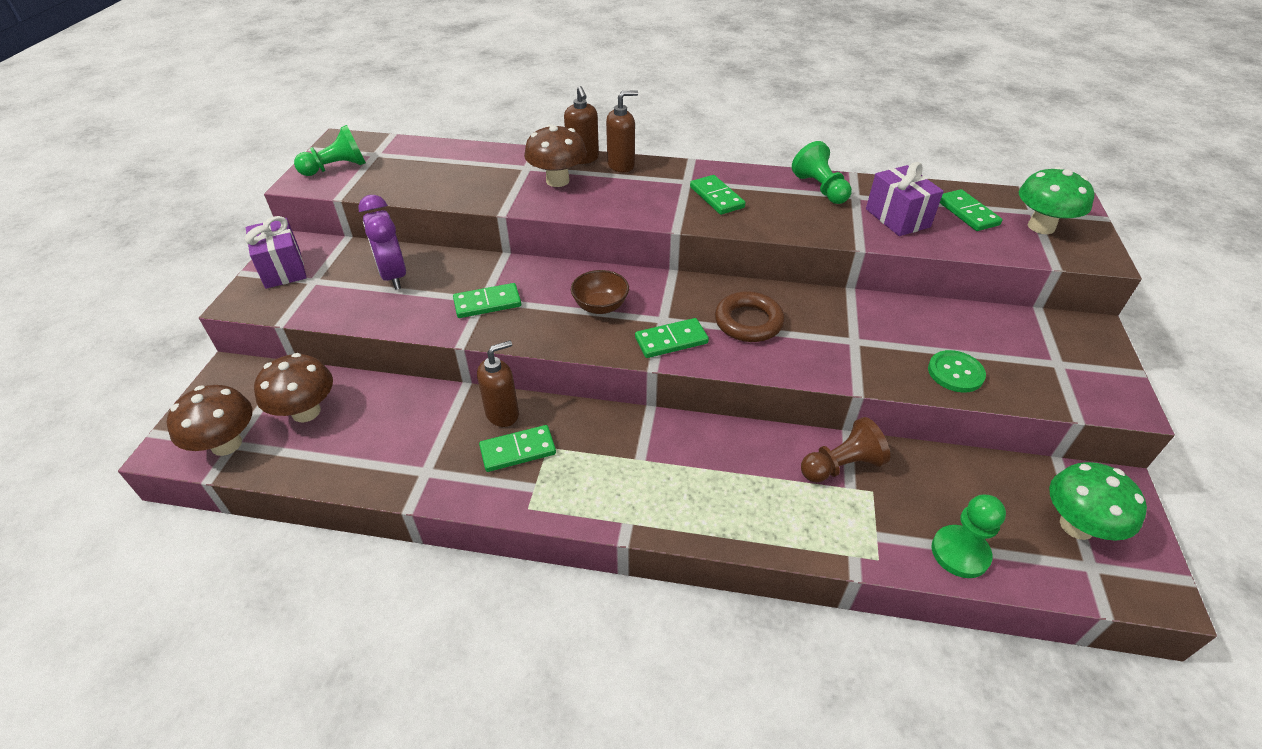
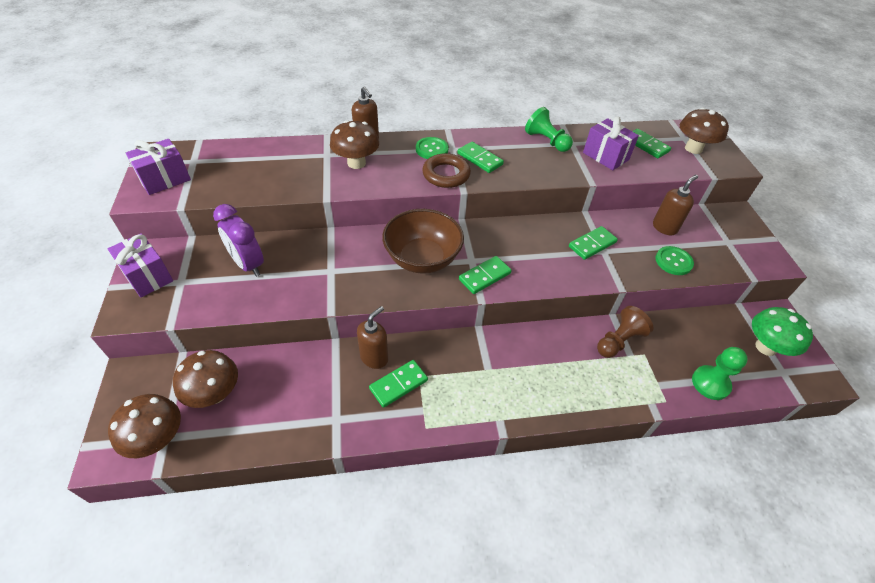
camera: 20 degrees left, 5 degrees up
(336, 168) = (165, 179): green pawn -> purple gift
(487, 303) = (336, 273): green domino -> green domino (592, 244)
(600, 306) = (422, 259): brown bowl -> brown bowl, size x1.79
(621, 165) = (399, 142): brown soap dispenser -> brown soap dispenser (664, 227)
(659, 178) = (431, 149): none -> green button
(748, 322) = (530, 250): brown ring -> brown ring (446, 174)
(1041, 227) = (693, 148): green mushroom -> brown mushroom

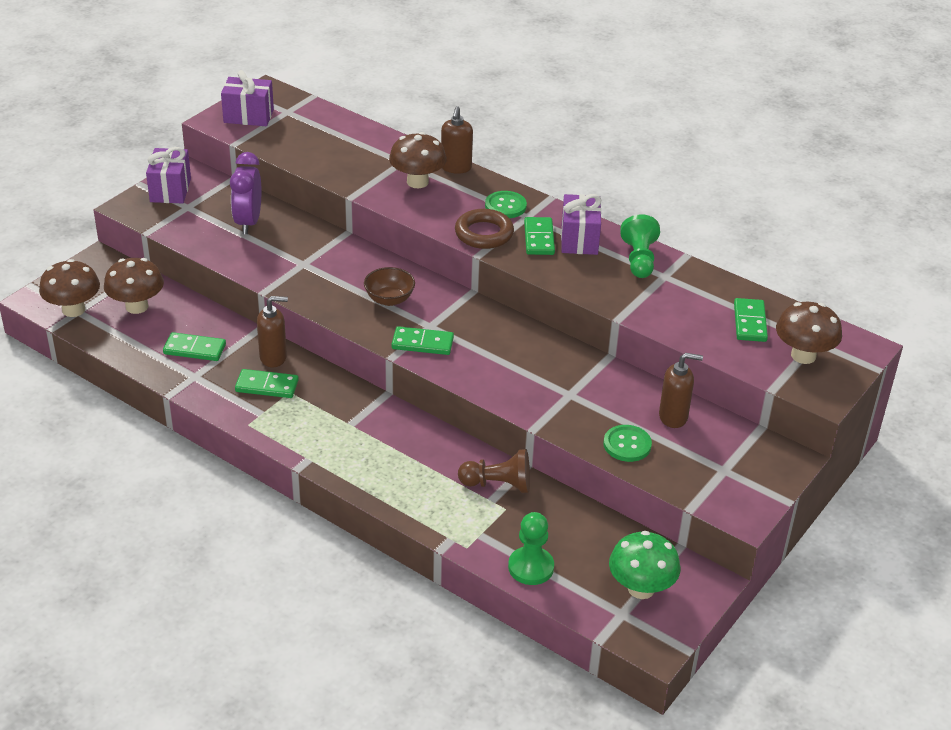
camera: 45 degrees right, 10 degrees down
(422, 259) = (389, 299): brown bowl -> brown bowl, size x0.56
(592, 244) = (567, 383): green domino -> green domino (194, 349)
(605, 156) = (679, 306): purple gift -> purple gift (579, 239)

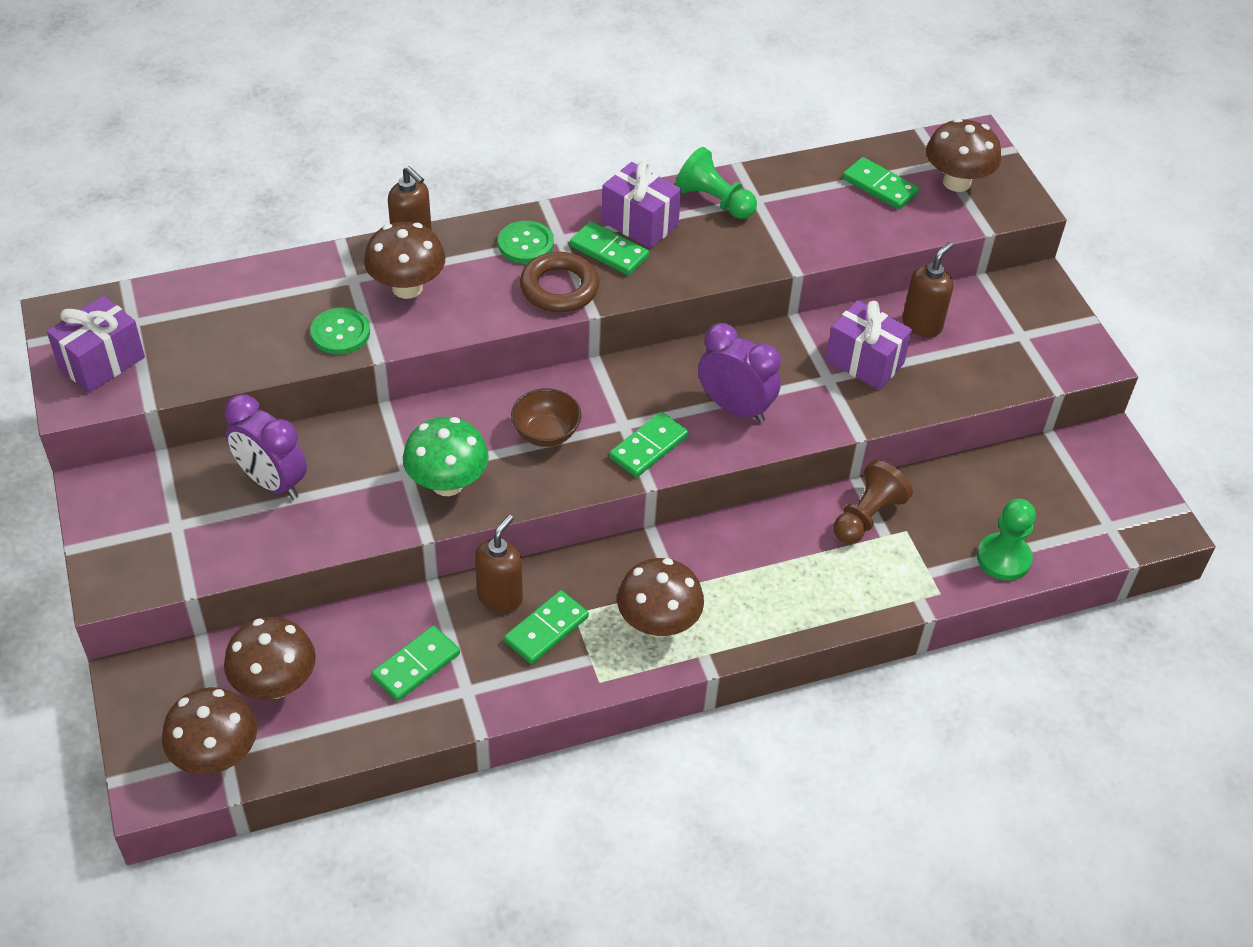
camera: 55 degrees left, 10 degrees up
(170, 190) = (120, 524): purple gift -> purple gift (864, 362)
(315, 429) = (658, 623): none -> brown mushroom
(496, 364) = (735, 408): none -> purple clock
(627, 445) = (936, 381): green button -> green button (340, 333)
(641, 588) = (1086, 493): green mushroom -> green mushroom (447, 483)

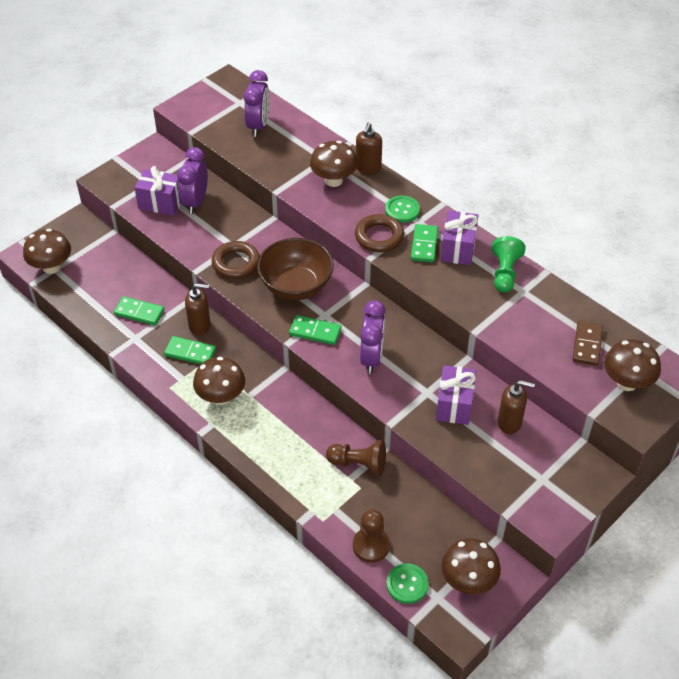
camera: 65 degrees right, 0 degrees up
(102, 362) = (207, 105): purple gift -> purple gift (161, 203)
(211, 322) = (258, 126): none -> purple clock
(275, 684) = (101, 268): brown mushroom -> brown mushroom (468, 581)
(340, 333) = (283, 171): green button -> green button (407, 584)
(447, 483) = (236, 263): green mushroom -> brown ring
(546, 433) = (296, 286): brown bowl -> brown bowl, size x1.79
(880, 186) = (587, 345): green domino -> brown domino
(1003, 558) = (371, 545): green pawn -> brown pawn

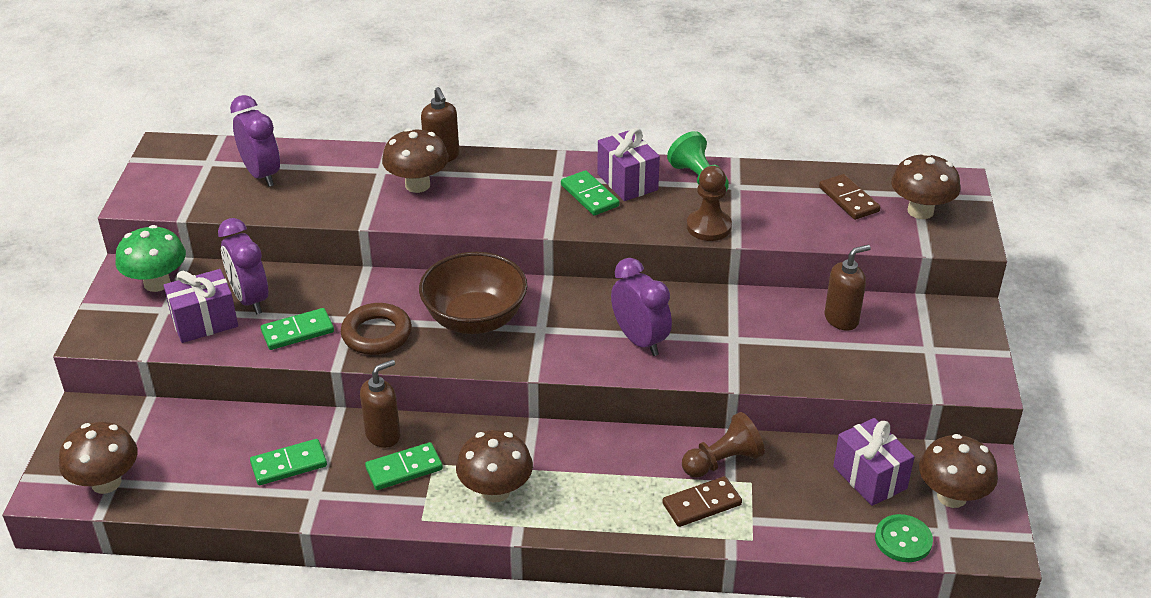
camera: 40 degrees left, 10 degrees down
(161, 164) = (157, 283): none -> green mushroom
(315, 332) = (550, 350): green domino -> green domino (297, 332)
(318, 480) = (701, 504): none -> brown domino
(371, 545) = (827, 529): brown pawn -> brown pawn (708, 227)
(379, 236) = (533, 212): brown ring -> none
(402, 210) = (527, 176): green button -> none
(454, 405) = (773, 334): purple gift -> purple gift (870, 477)

